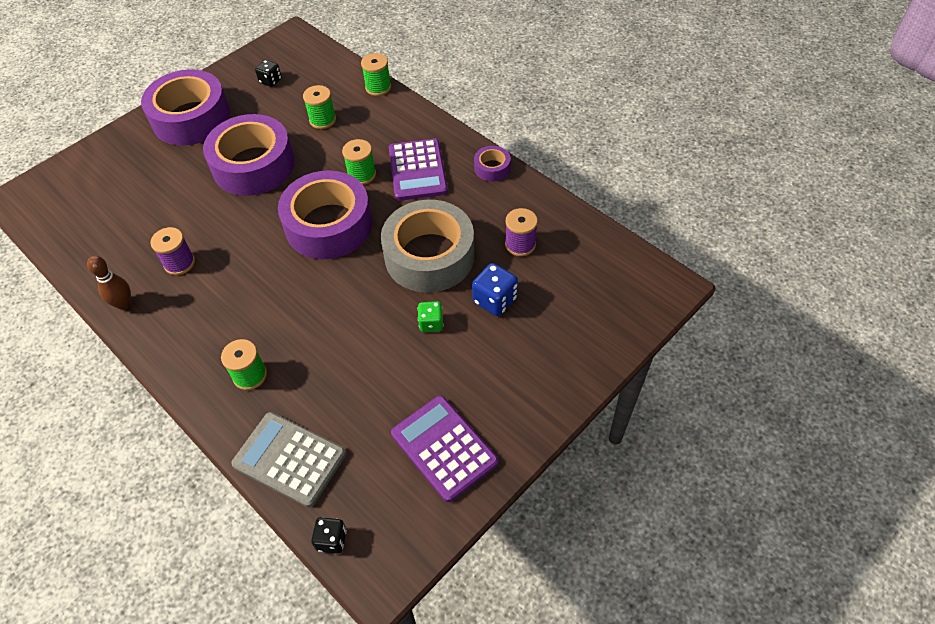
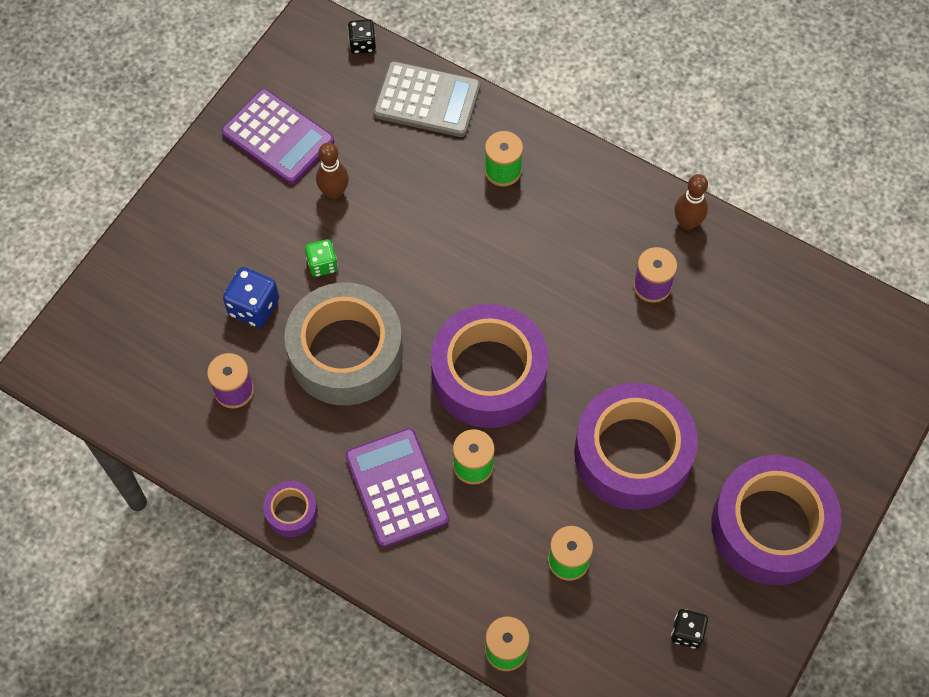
camera: 165 degrees right, 10 degrees up
(404, 384) = (334, 192): none -> brown bowling pin

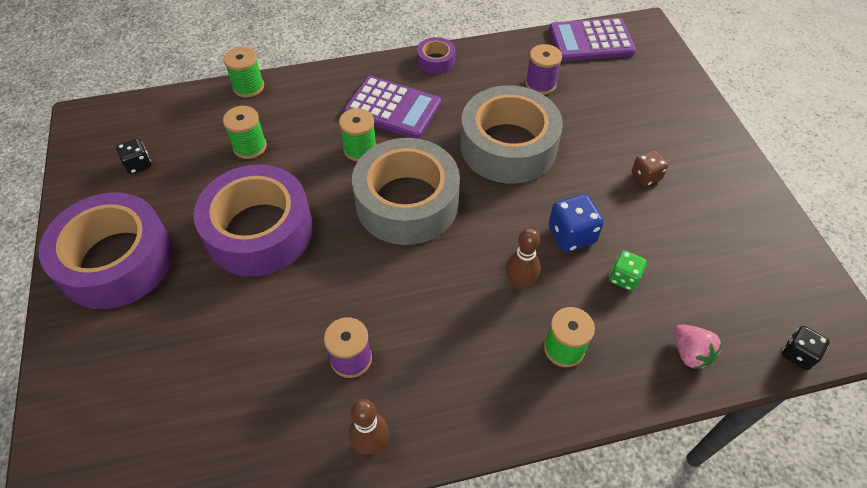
camera: 135 degrees right, 10 degrees down
(254, 307) = (591, 127): blue dice -> blue dice (571, 235)
(277, 227) = (646, 176): none -> brown dice
(278, 137) = (733, 229): purple calculator -> purple calculator (591, 41)
(322, 264) = (589, 179): green dice -> green dice (624, 278)
(334, 192) = (648, 227): brown bowling pin -> brown bowling pin (519, 283)
(427, 100) = (690, 353): grey calculator -> pink strawberry
(488, 374) = (407, 202): purple tape -> grey tape

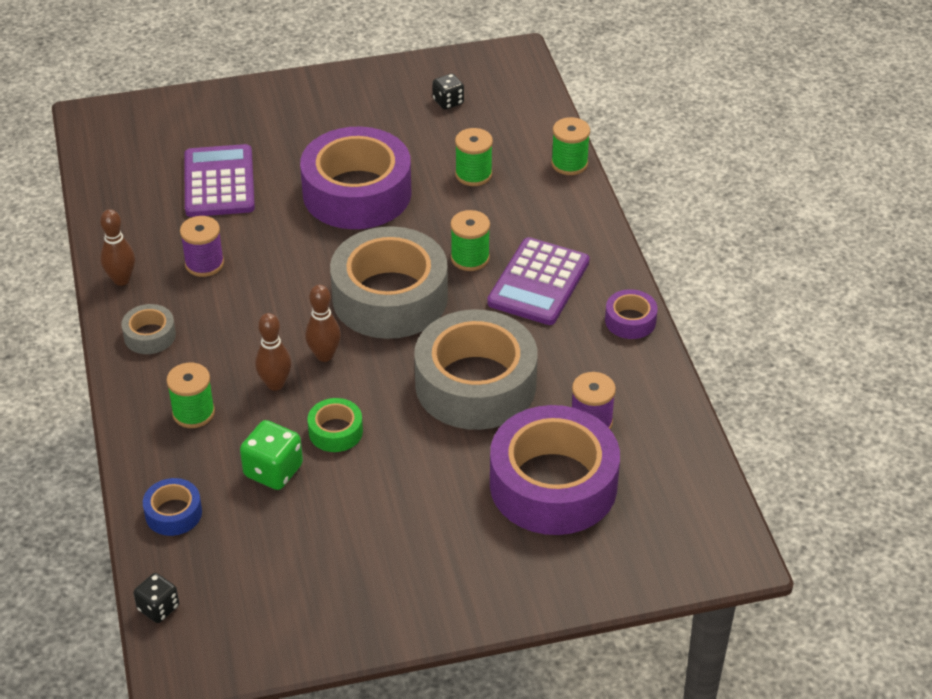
camera: 90 degrees right, 10 degrees down
(117, 261) = (328, 108): purple tape -> purple tape (553, 484)
(459, 402) = (150, 335): none -> grey tape
(481, 247) = (324, 355): none -> brown bowling pin
(571, 235) = (335, 431): blue dice -> green tape
(591, 41) = (690, 485): purple calculator -> purple calculator (219, 182)
(624, 278) = (273, 471): green dice -> green dice, size x1.53
(646, 176) = (423, 512): brown dice -> none
(690, 353) = (173, 513): pink strawberry -> blue tape

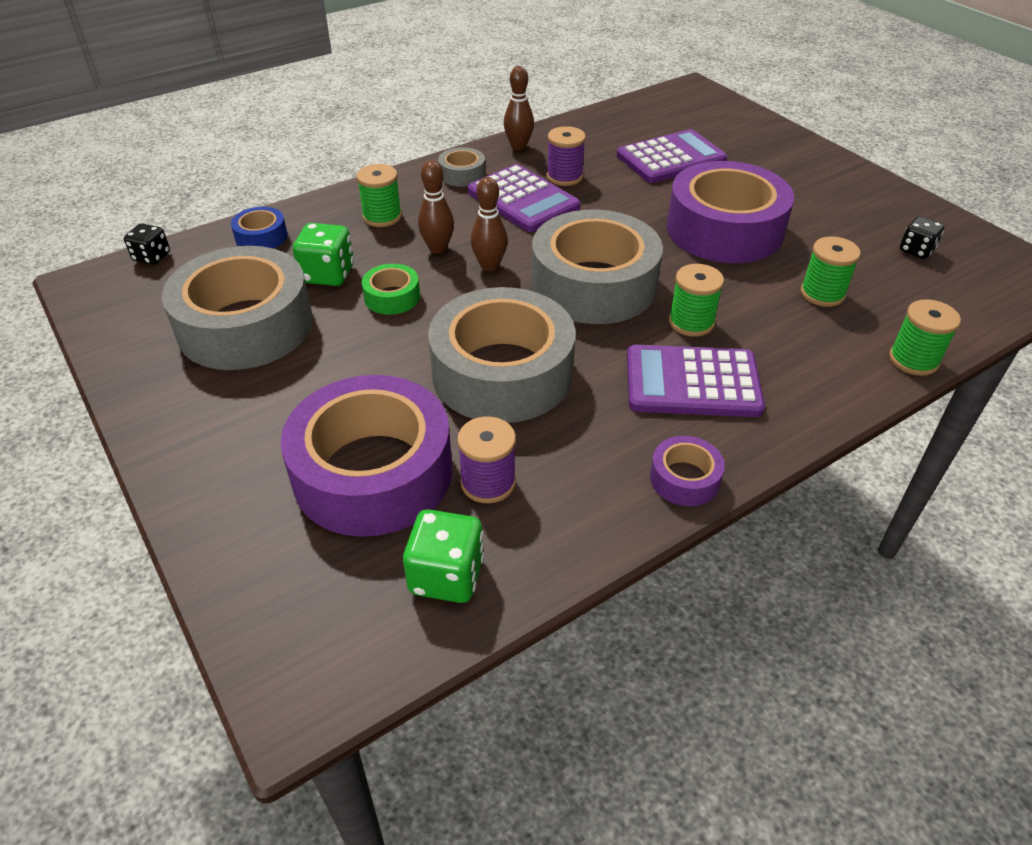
camera: 70 degrees right, 0 degrees up
(227, 304) = (523, 200): none -> purple calculator
(323, 542) = (245, 325): none -> grey tape
(666, 464) = (446, 576): none -> green dice

